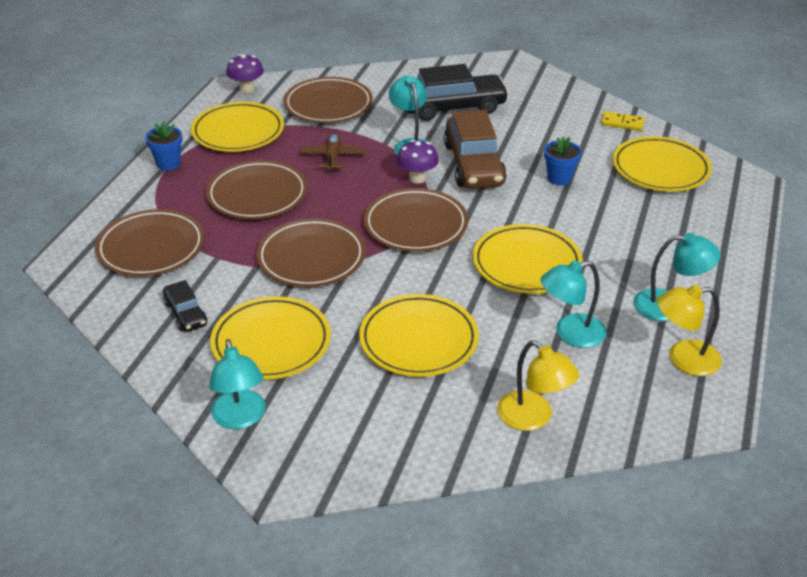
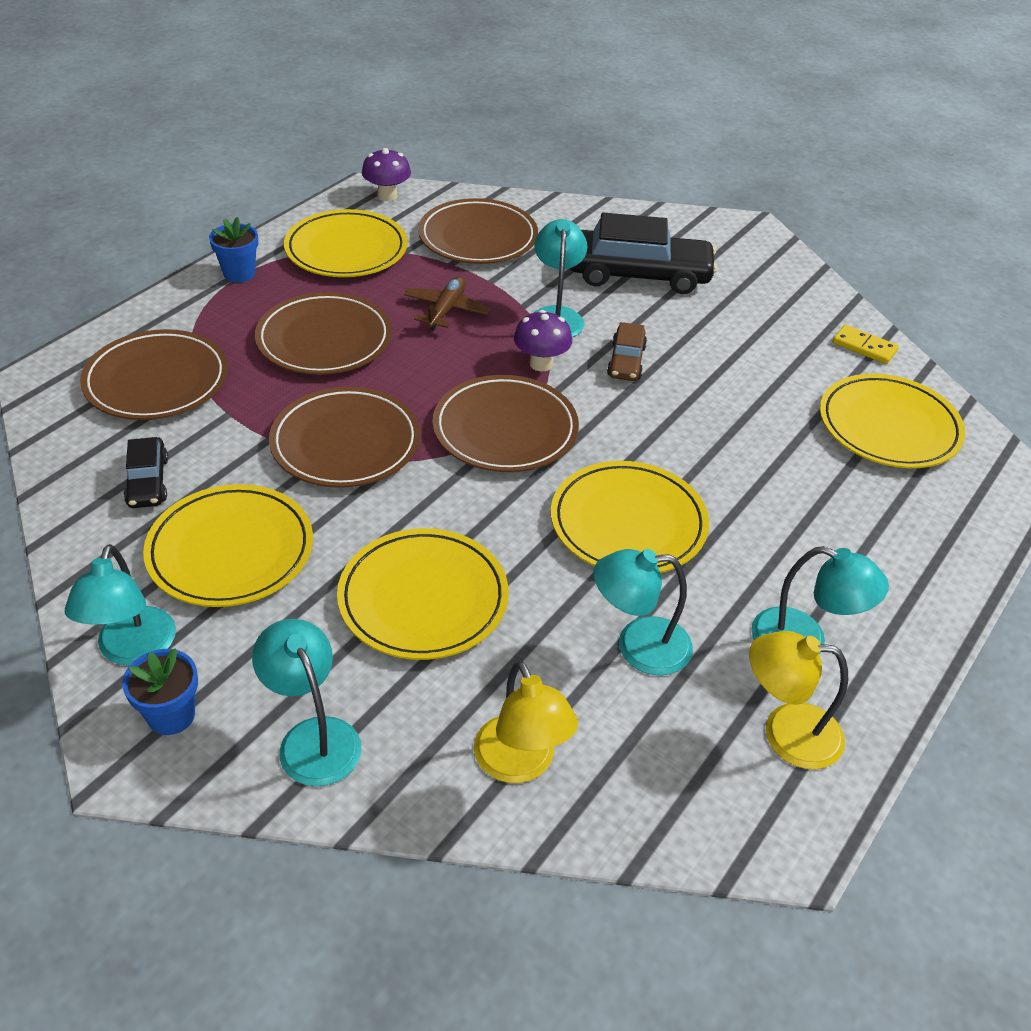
camera: 15 degrees right, 5 degrees up
(393, 438) = (313, 737): none -> turquoise lamp
(473, 165) = (626, 361): brown car -> brown car, size x0.50
(559, 178) = (735, 408): blue flower pot -> blue flower pot (171, 715)

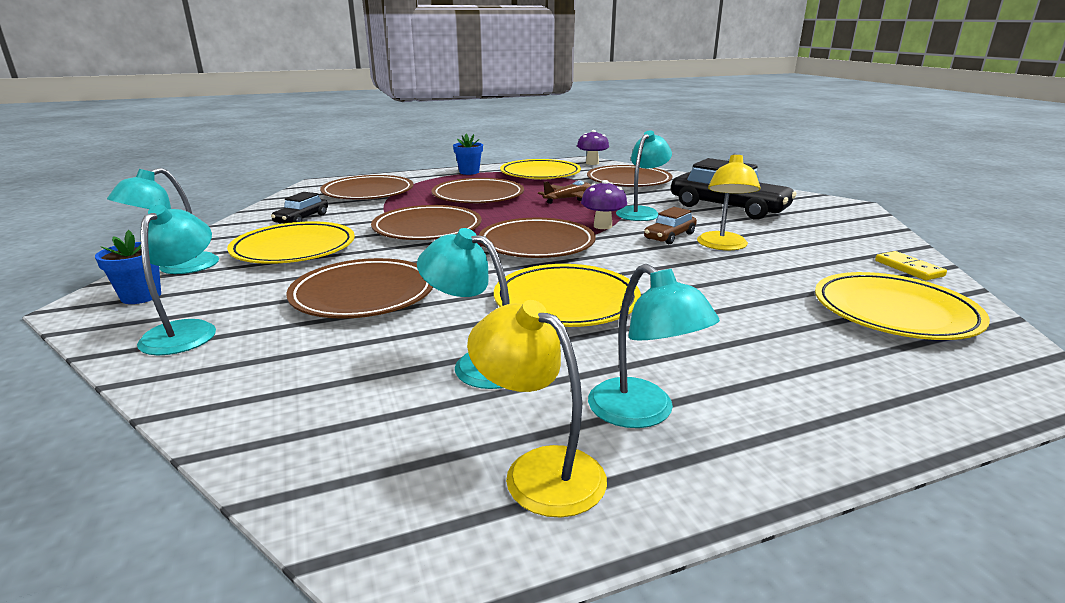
camera: 35 degrees right, 20 degrees down
(423, 598) = (363, 294): yellow plate -> brown plate
(520, 764) = (281, 394): yellow lamp -> yellow lamp (723, 246)

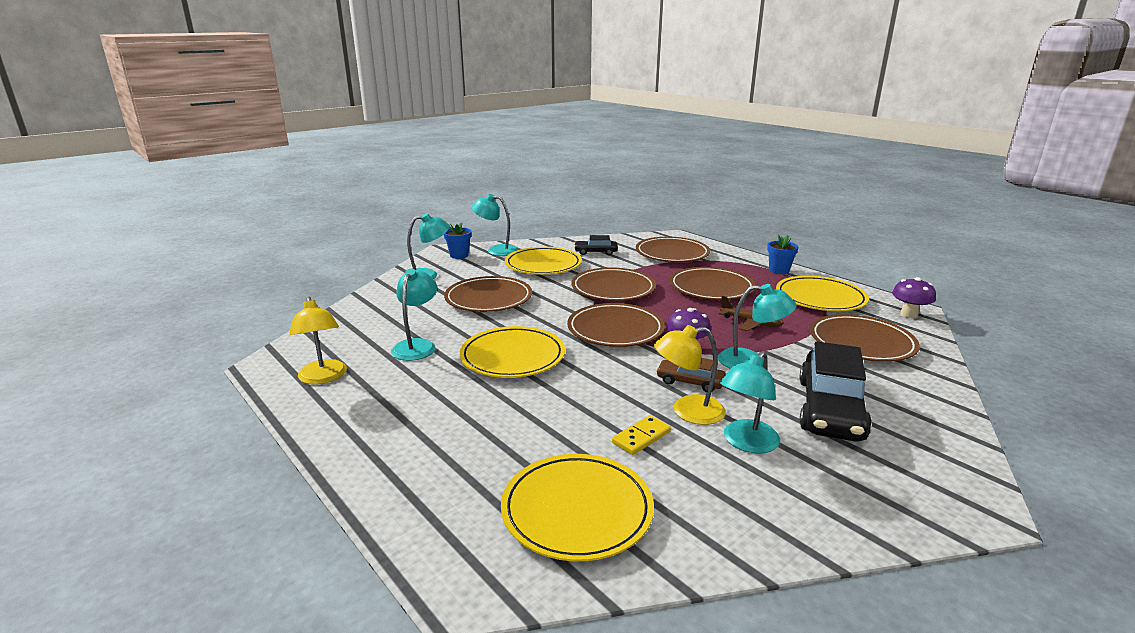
camera: 70 degrees right, 0 degrees up
(539, 470) = (323, 378): yellow lamp -> yellow lamp turned 135 degrees clockwise
(642, 413) = (376, 398): turquoise lamp -> turquoise lamp (746, 443)
(908, 268) = (720, 536): yellow domino -> yellow domino (641, 437)

